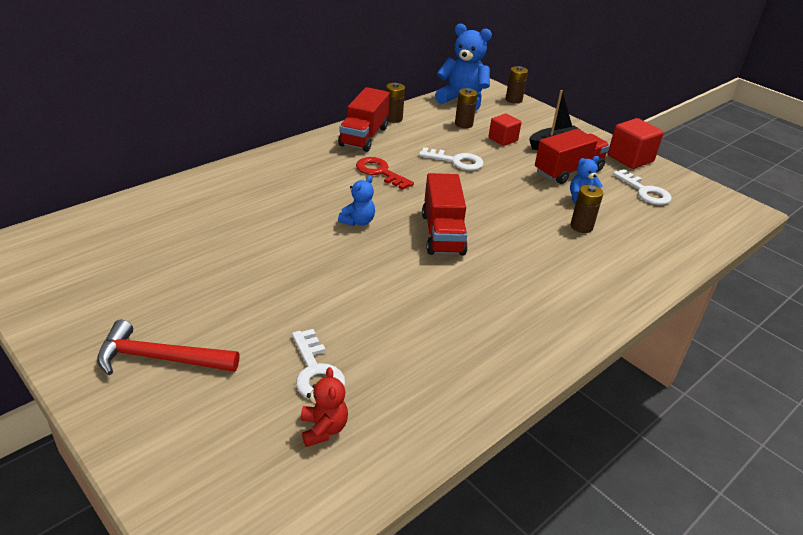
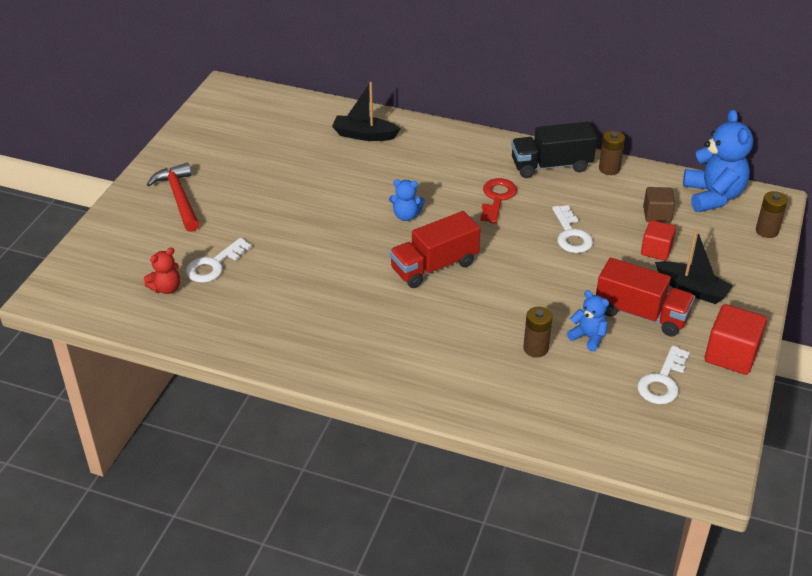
camera: 65 degrees right, 5 degrees up
(211, 198) = (364, 135): none -> black boat
(364, 136) = (551, 166): red truck -> black truck
(463, 124) = (657, 215): brown battery -> brown cube

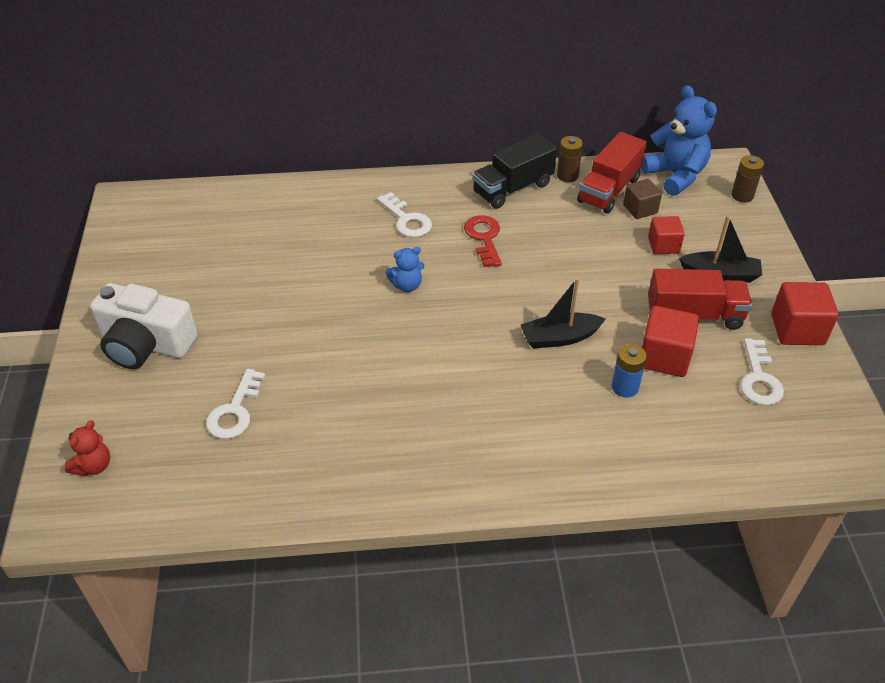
camera: 25 degrees left, 5 degrees up
(166, 288) = (196, 459): red teddy bear -> red teddy bear (93, 466)
(179, 198) = (146, 344): red hammer -> white camera
(364, 135) = (308, 209): black boat -> black boat (559, 338)
(434, 266) = (470, 332): red truck -> red truck (609, 190)
(535, 348) = (625, 387): brown battery -> blue battery
(571, 235) = (577, 254): white key -> white key (406, 220)
(588, 337) = (664, 357): blue teddy bear -> red cube

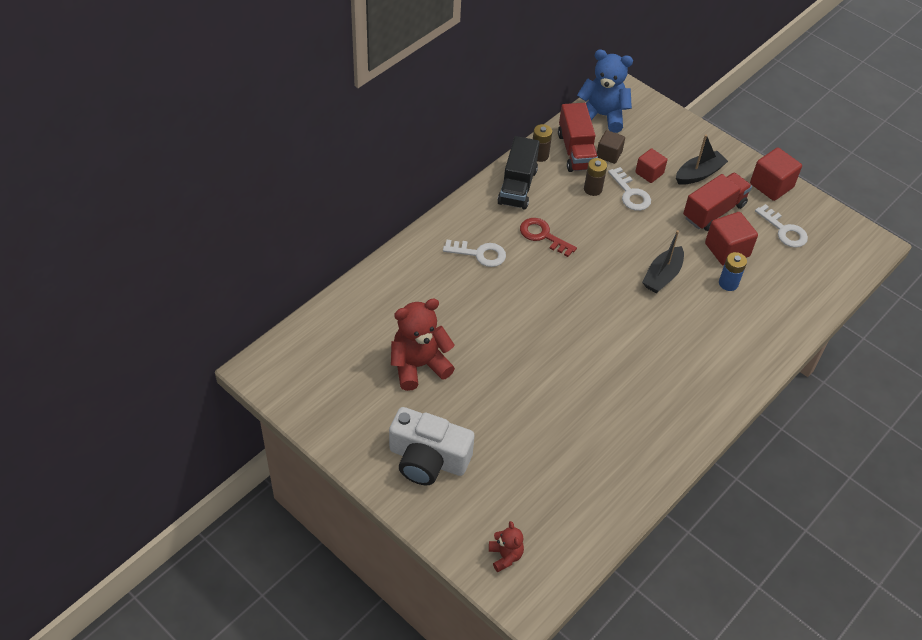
camera: 45 degrees left, 5 degrees up
(146, 344) = (428, 459): white camera -> white camera turned 45 degrees clockwise
(235, 411) = (542, 458): white key -> white key (630, 194)
(239, 271) = (419, 365): none -> red teddy bear
(407, 285) = (537, 301): blue teddy bear -> none
(742, 195) = (654, 108): brown battery -> brown battery (593, 189)

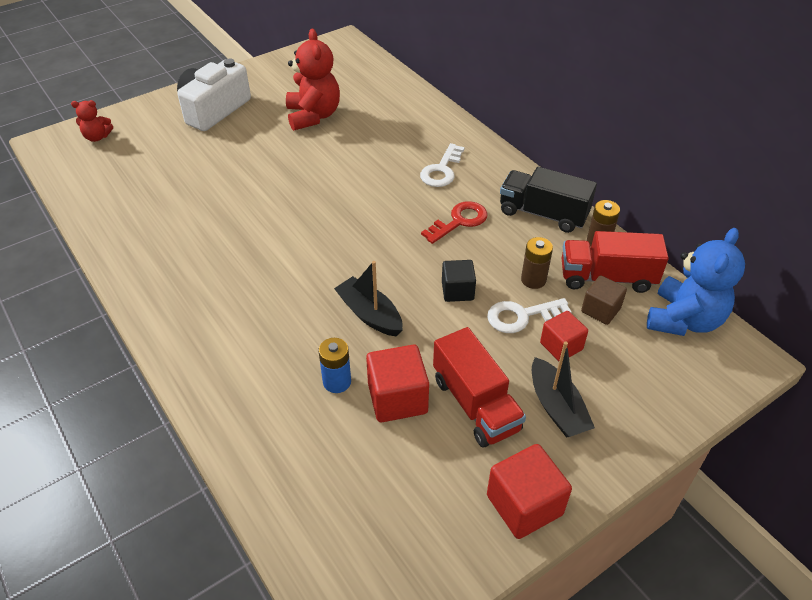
camera: 105 degrees right, 5 degrees down
(620, 229) = (457, 291): none -> black cube
(784, 230) = (420, 489): white key -> none

